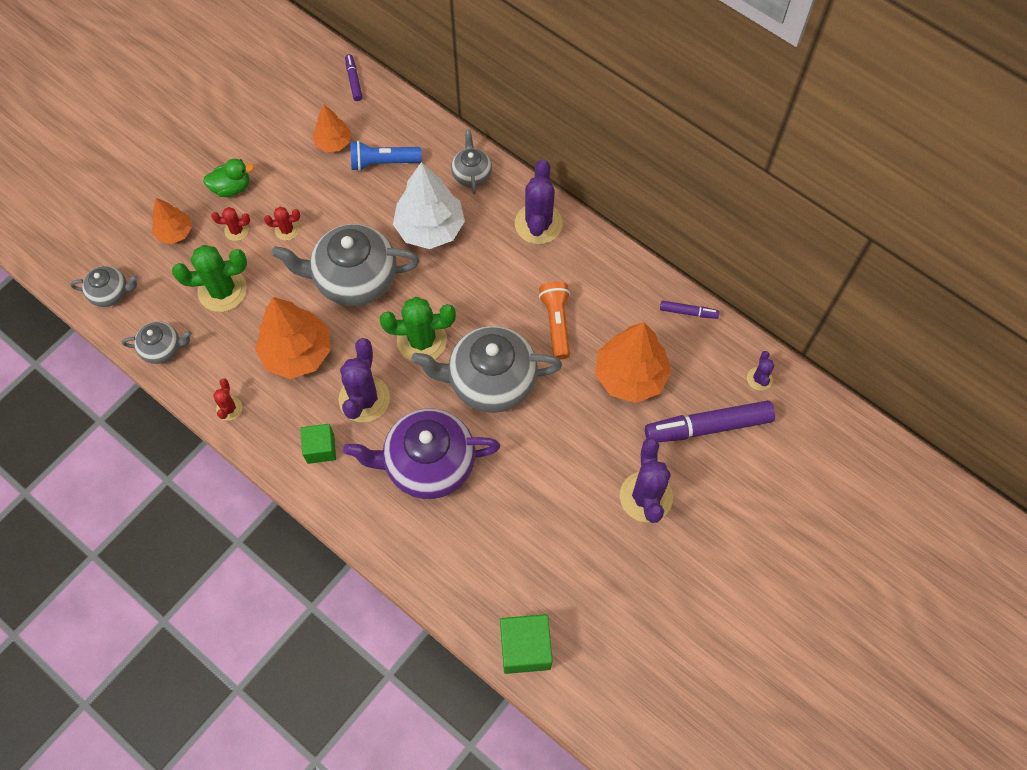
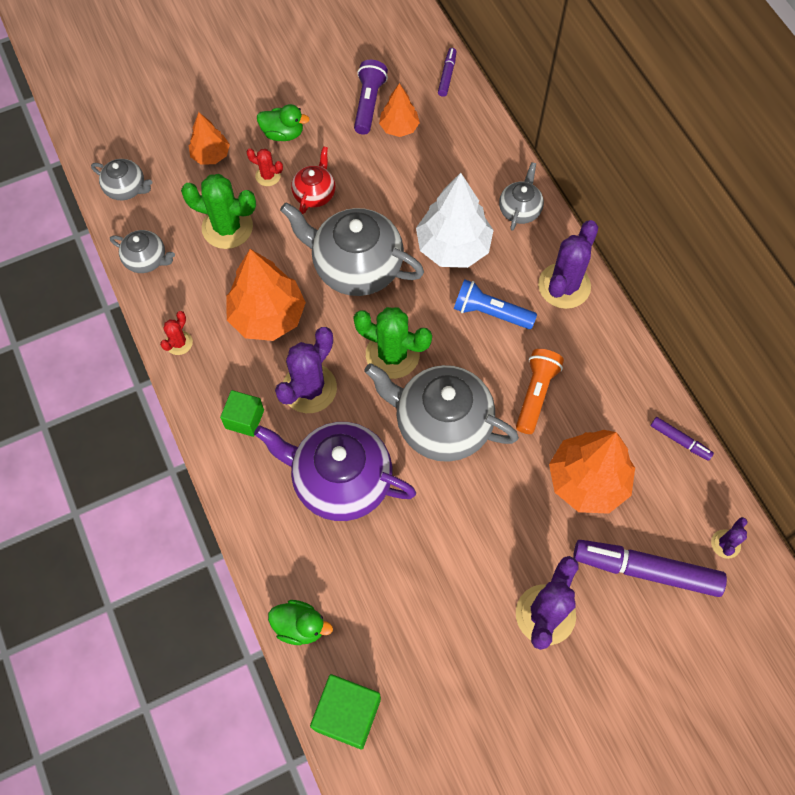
camera: 25 degrees right, 0 degrees up
(287, 230) = (315, 194): red cactus -> red teapot
(296, 132) = (369, 104): none -> purple flashlight
(383, 162) = (438, 165): blue flashlight -> blue flashlight (490, 312)
(452, 596) = (300, 626): none -> green duck

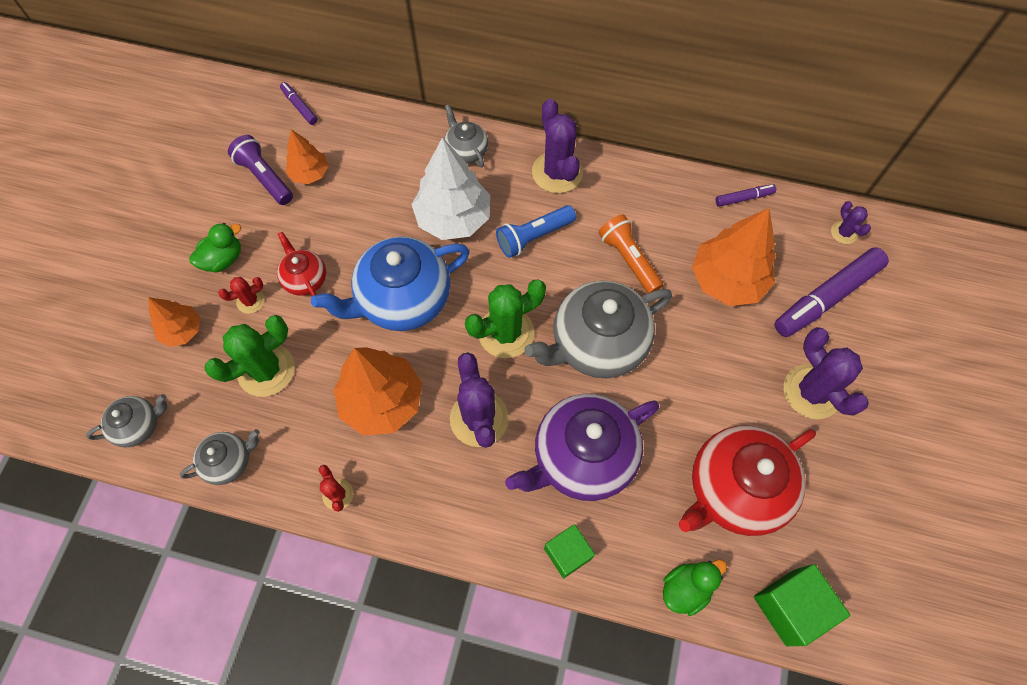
camera: 50 degrees left, 0 degrees up
(244, 419) = (461, 493): green cube -> green cube (567, 553)
(356, 267) = (403, 299): grey teapot -> blue teapot
(408, 609) = (735, 489): none -> red teapot

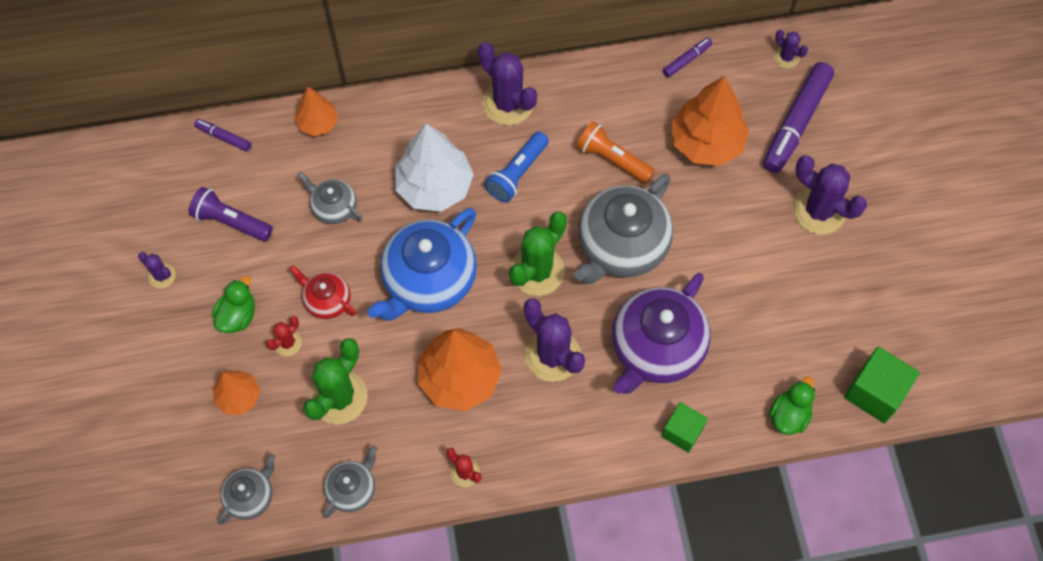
camera: 25 degrees left, 0 degrees up
(182, 199) = (161, 276): none -> purple cactus
(310, 173) = (273, 200): orange tree -> orange tree (318, 123)
(466, 151) = (412, 116): grey teapot -> grey teapot (334, 208)
(735, 489) = (792, 319): red teapot -> none

